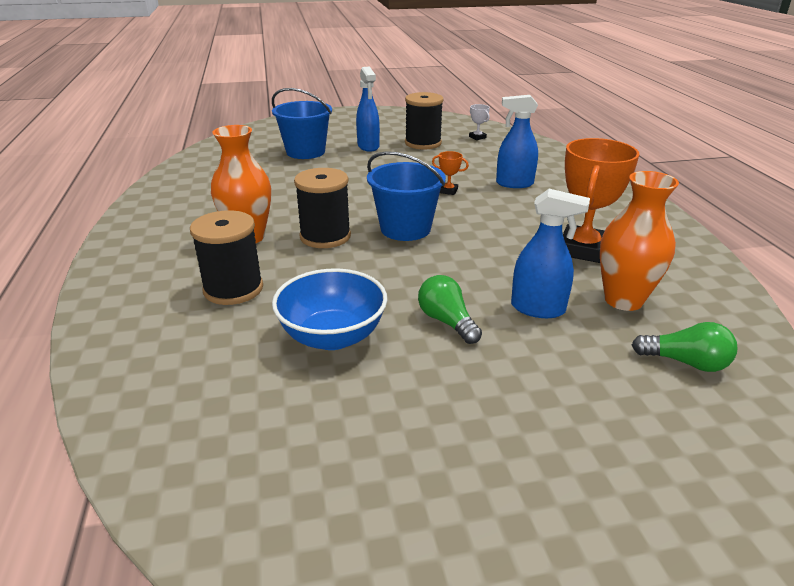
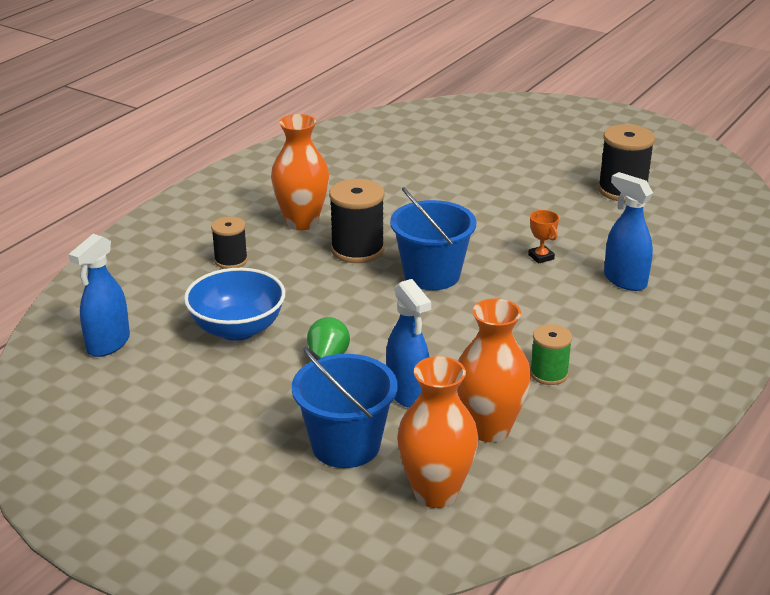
camera: 45 degrees right, 0 degrees up
(233, 289) = (231, 260): black spool -> black spool, size x0.61
(305, 152) = (484, 152): blue bucket -> blue bucket (346, 445)
(368, 146) = (556, 171): blue spray bottle -> blue spray bottle (108, 344)
(477, 137) = (701, 208): white trophy -> none
(582, 249) = (549, 374): orange trophy -> green spool
(685, 362) = (436, 493): green light bulb -> orange vase

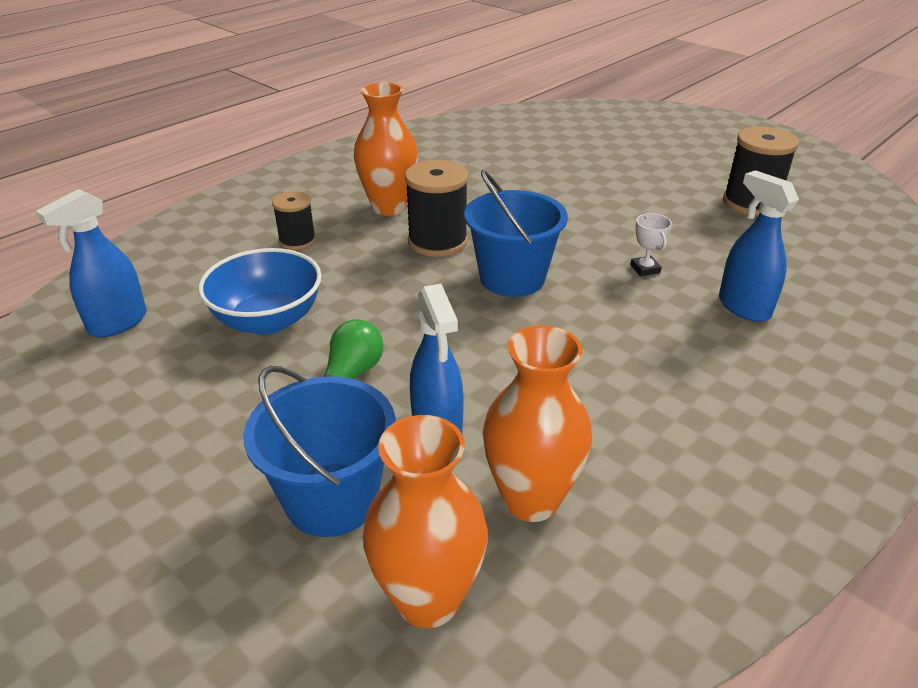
camera: 10 degrees right, 5 degrees up
(541, 257) = (645, 269): orange trophy -> white trophy
(549, 374) = (628, 424): green spool -> none

